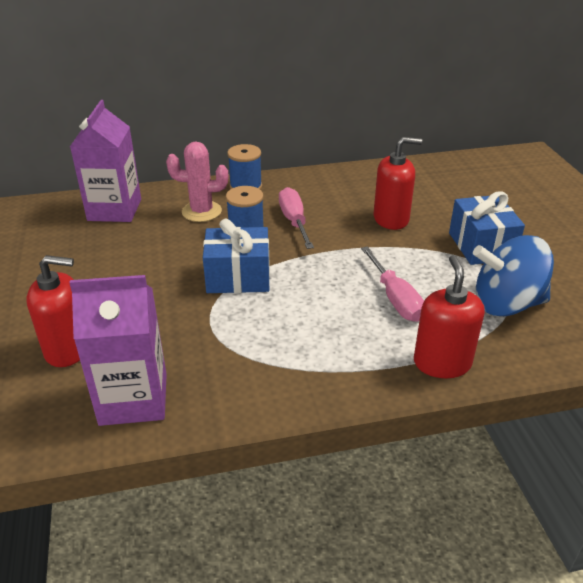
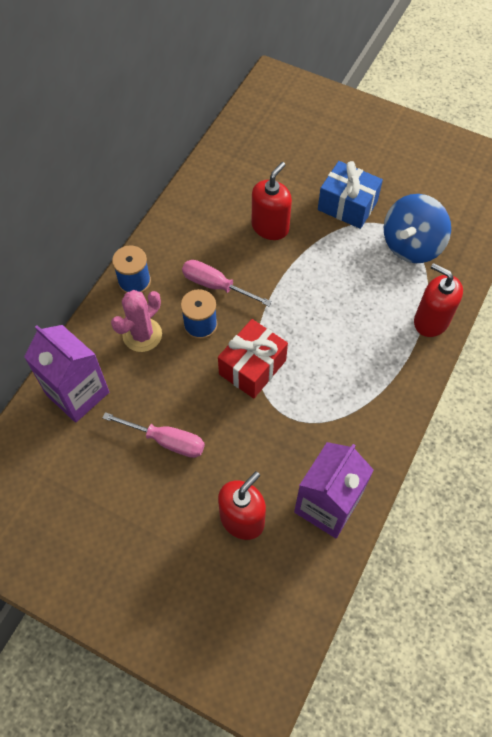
camera: 50 degrees left, 25 degrees up
(238, 277) = (252, 367): blue gift -> red gift
(395, 299) = (357, 296): pink screwdriver -> pink screwdriver (167, 441)

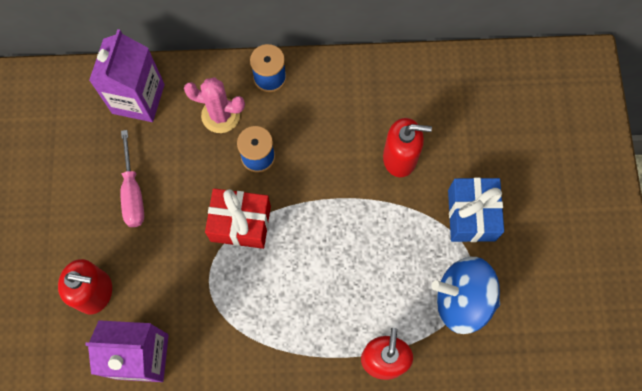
camera: 60 degrees right, 10 degrees up
(215, 285) = (306, 146): pink screwdriver -> none

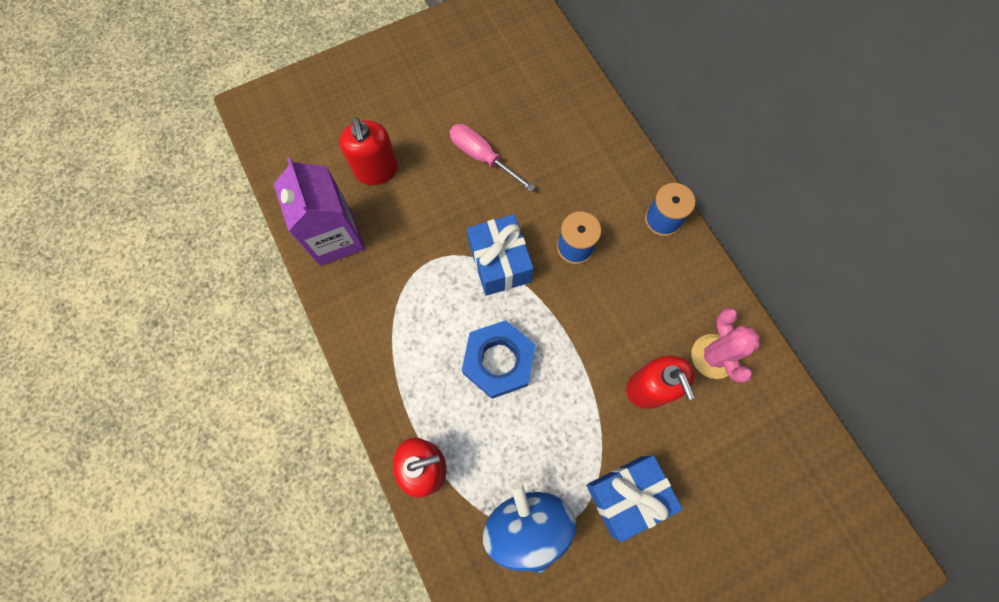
camera: 65 degrees right, 0 degrees up
(133, 193) = (481, 156): pink screwdriver -> pink screwdriver turned 75 degrees clockwise
(138, 99) = (574, 117): purple carton -> none
(220, 115) = (597, 194): pink cactus -> pink cactus (713, 356)
(240, 223) = (499, 263): red gift -> blue gift
(324, 263) = (498, 361): none -> blue nut

